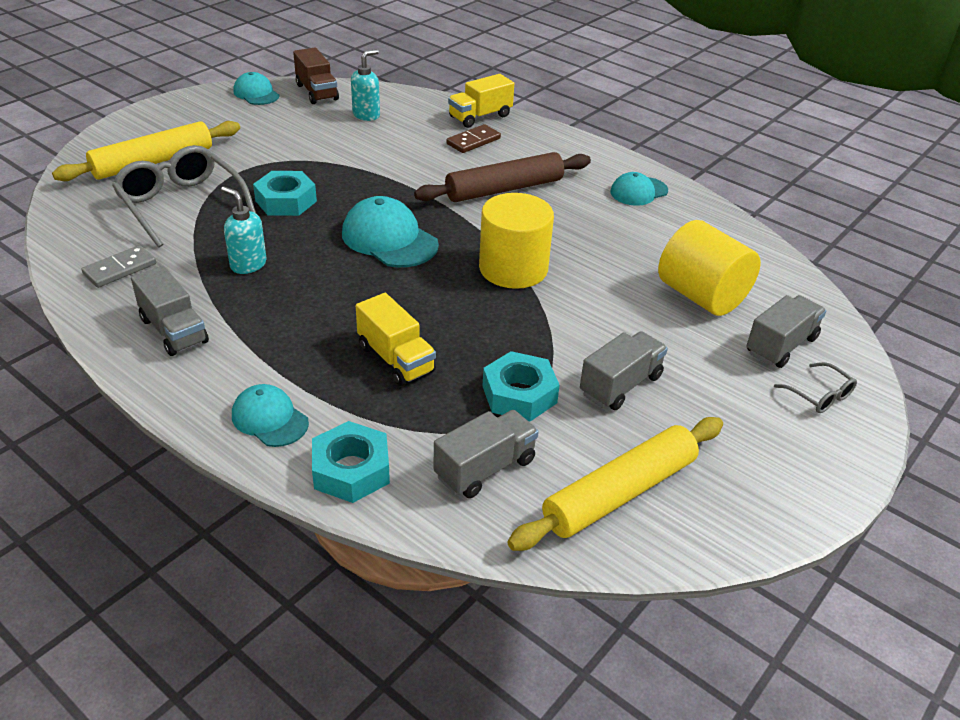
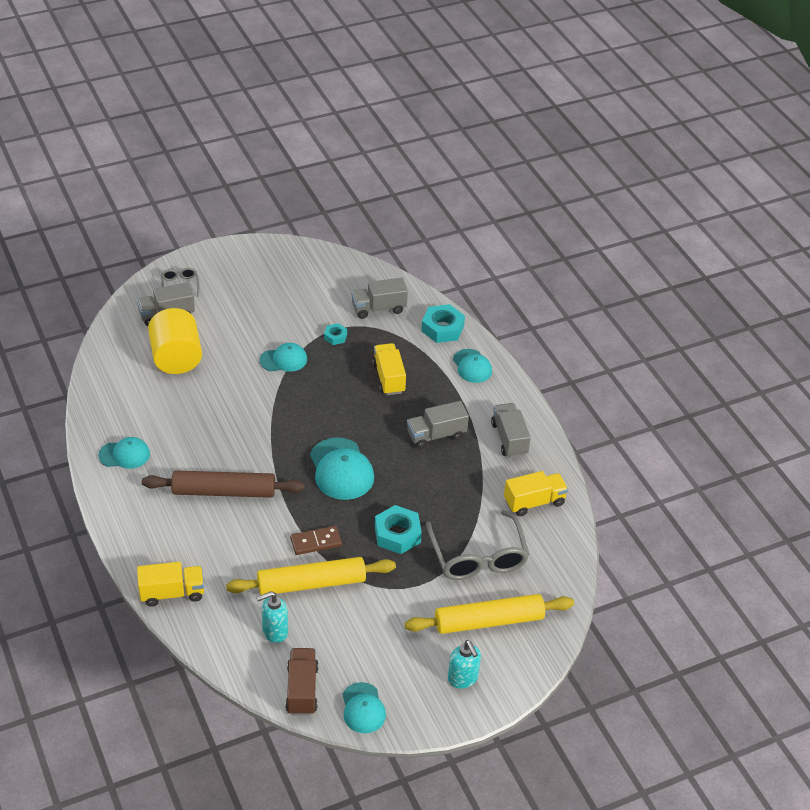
camera: 155 degrees left, 5 degrees up
(120, 269) = (534, 502): grey domino -> yellow truck
(248, 264) = (448, 478): turquoise soap dispenser -> turquoise soap dispenser (463, 679)
(473, 141) = (204, 559): brown domino -> brown domino (316, 542)
(513, 269) = (275, 416): yellow cylinder -> none
(519, 394) = (335, 337): turquoise nut -> turquoise nut, size x0.55
(564, 337) = (284, 360): none -> turquoise cap
(619, 493) = (324, 279): yellow rolling pin -> yellow rolling pin (311, 584)
(620, 385) = (278, 324): grey truck -> grey truck (436, 435)

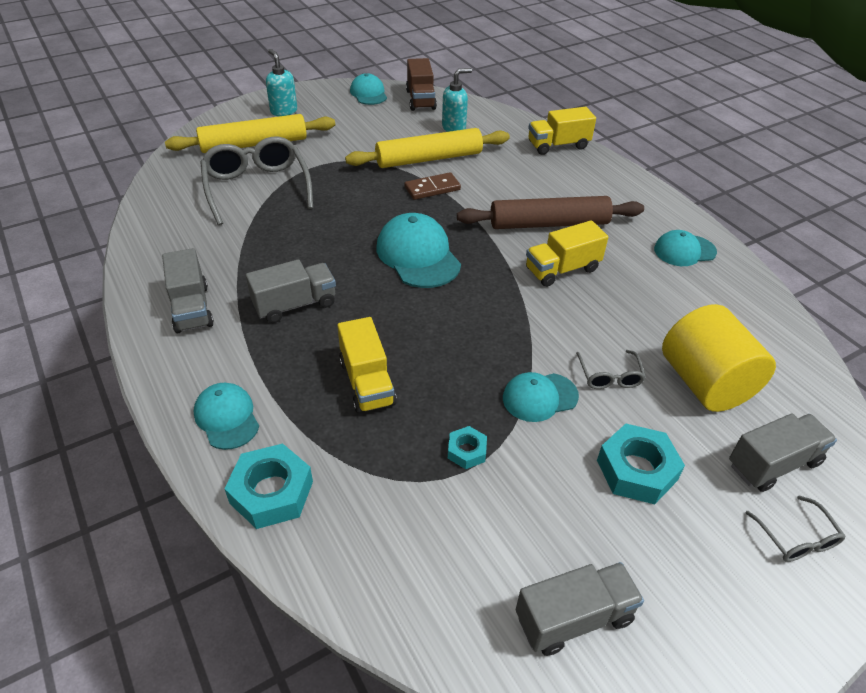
camera: 175 degrees right, 0 degrees up
(234, 367) = (609, 376): none -> grey glasses
(378, 308) = (396, 527): grey truck -> grey truck (574, 618)
(397, 534) = (345, 200): turquoise nut -> turquoise nut (637, 470)
(534, 502) = (179, 239): yellow truck -> yellow truck (562, 269)

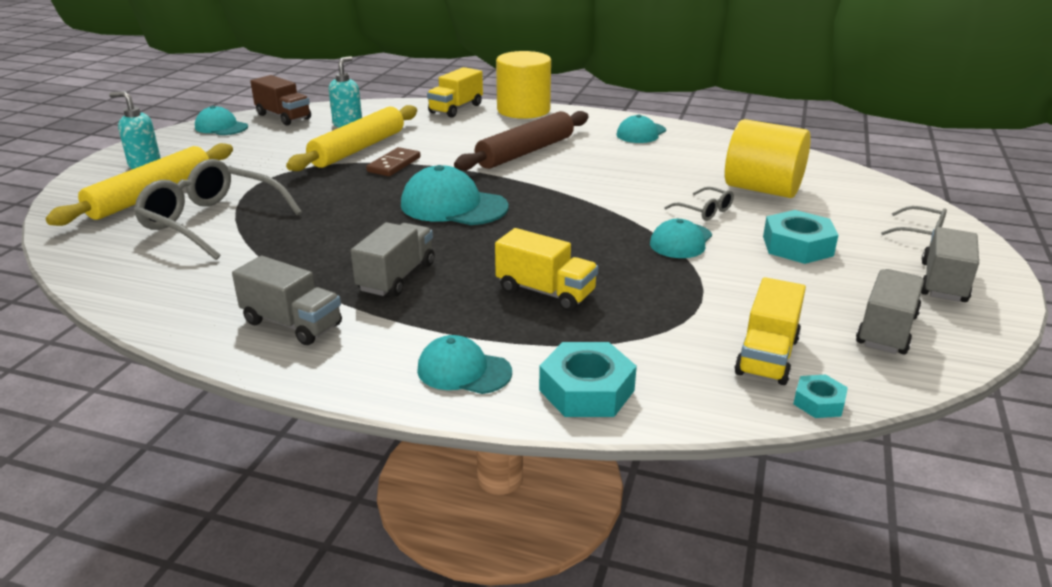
camera: 40 degrees left, 15 degrees down
(466, 451) = (684, 290): turquoise nut -> turquoise nut (818, 402)
(562, 269) = (578, 172): yellow truck -> yellow truck (767, 356)
(613, 172) = (523, 110): none -> yellow cylinder
(773, 464) = (856, 207): grey truck -> grey truck (943, 282)

